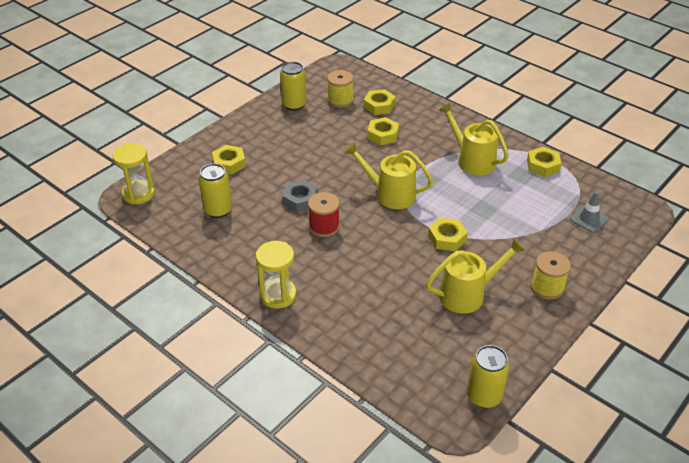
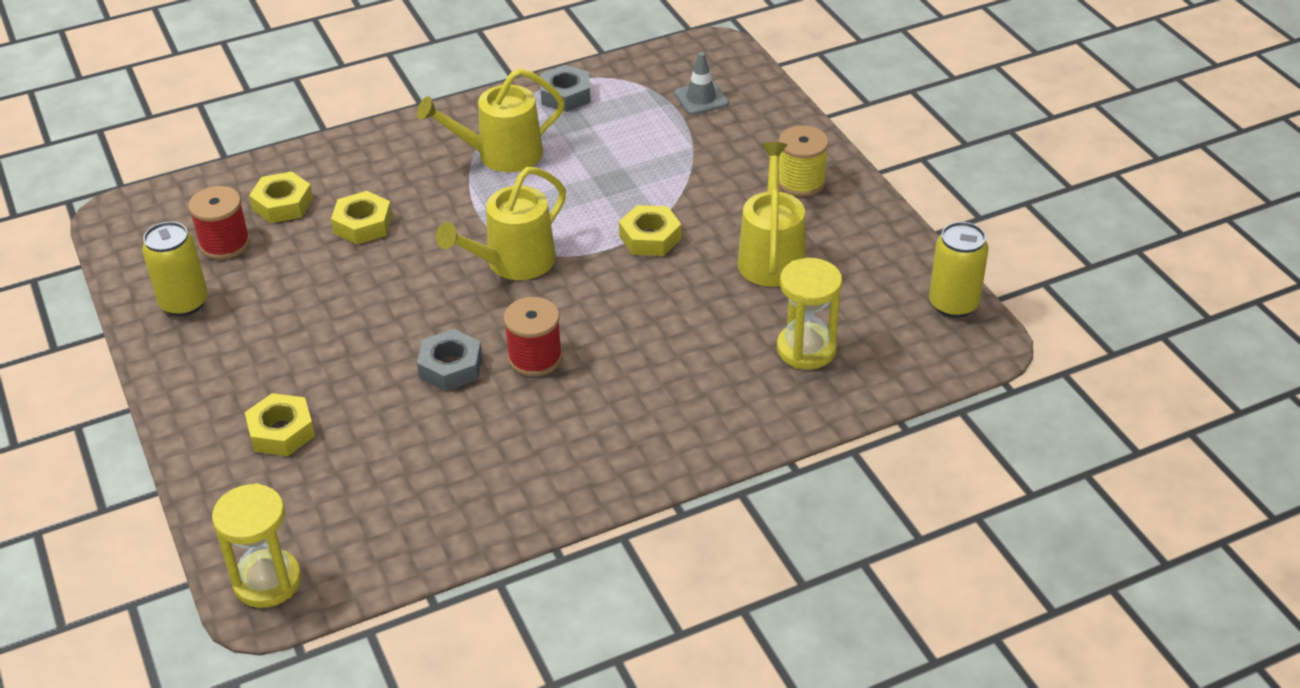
camera: 65 degrees left, 0 degrees up
(218, 210) = (400, 478): yellow can -> none
(278, 295) = (654, 454): yellow hourglass -> yellow hourglass (806, 349)
(340, 100) = (225, 243): yellow spool -> red spool
(543, 166) = (565, 95): yellow nut -> grey nut

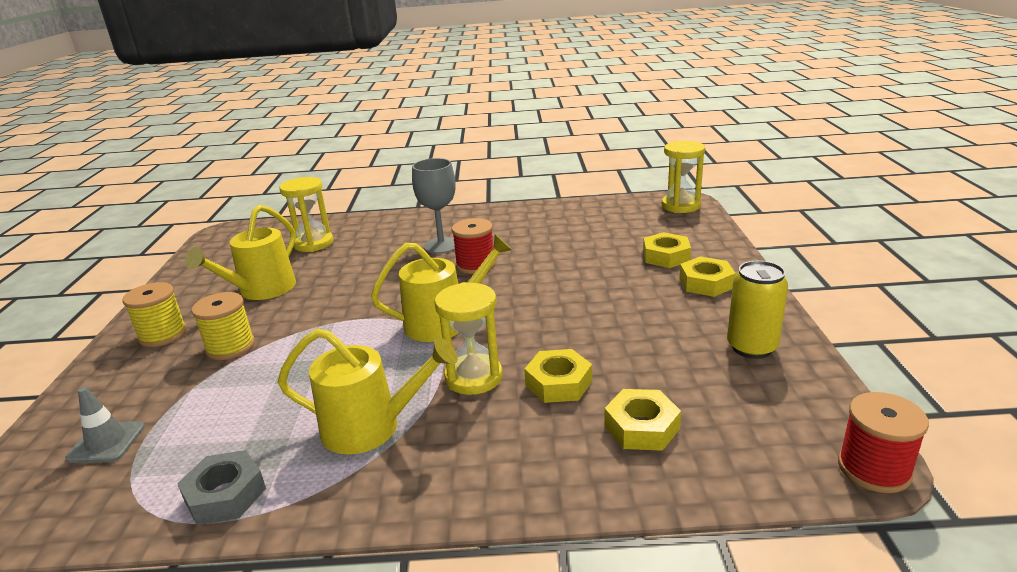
camera: 155 degrees left, 15 degrees down
(225, 243) = (713, 396): red spool -> red spool (874, 469)
(443, 212) = (474, 377): none -> yellow hourglass
(451, 367) = (535, 269): grey nut -> none
(611, 386) = (441, 245): none -> grey goblet
(650, 237) = (324, 318): yellow nut -> yellow nut (706, 283)
(710, 187) = (230, 347): none -> yellow spool
(953, 304) = (205, 249): yellow can -> none

